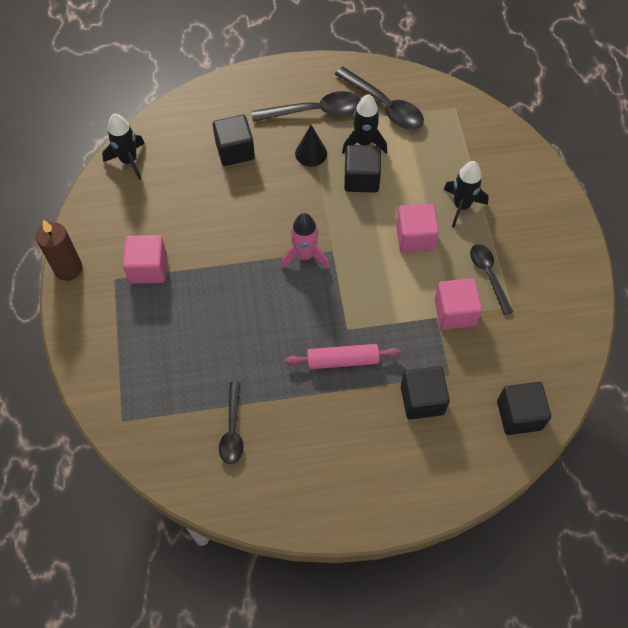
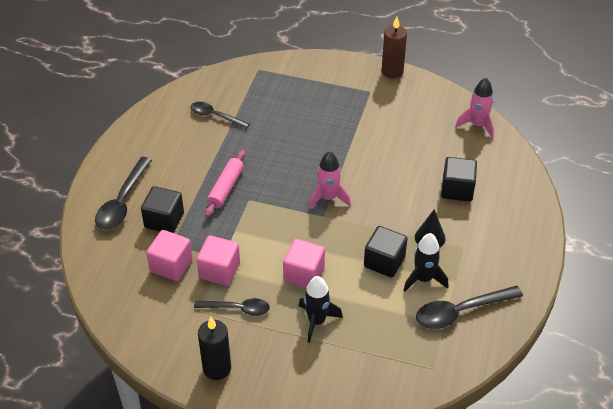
camera: 115 degrees right, 15 degrees down
(129, 161) = (477, 125): black rocket -> pink rocket
(148, 268) = (369, 110): pink cube -> pink cube (171, 265)
(314, 111) = (477, 257): black spoon -> black spoon (122, 202)
(519, 415) = (111, 272): black cube -> none
(560, 262) = (217, 368): none -> black candle

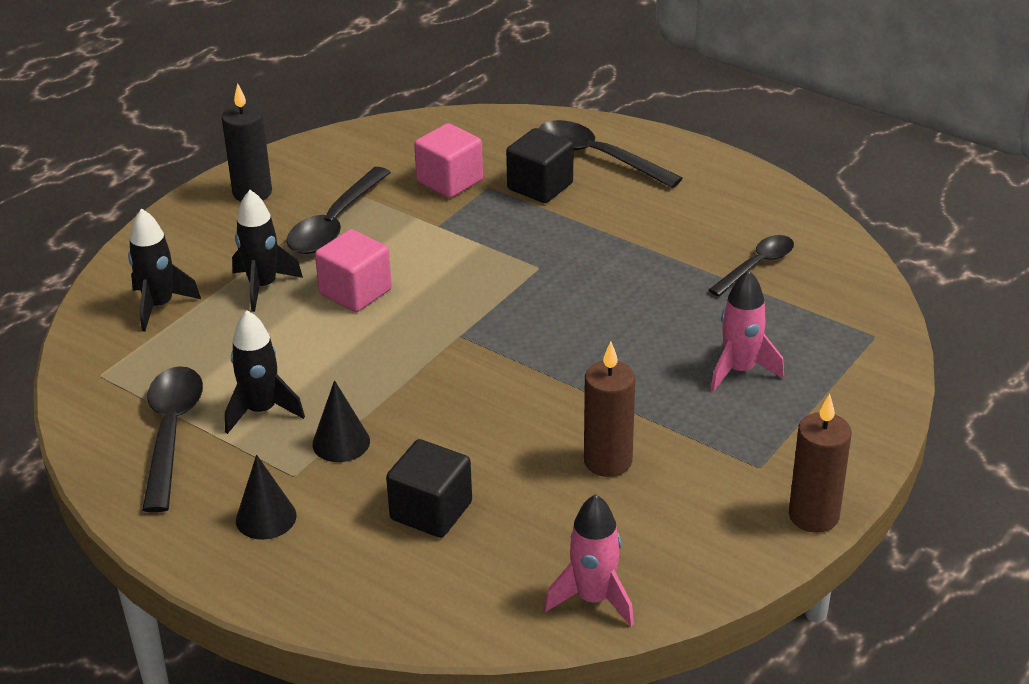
camera: 110 degrees right, 10 degrees down
(219, 270) = (413, 219): pink cube -> none
(226, 188) = (577, 250): pink rolling pin -> none
(237, 309) = (335, 223): black spoon -> black spoon, size x1.52
(328, 198) = (497, 349): pink rocket -> pink rocket (740, 370)
(357, 367) = (159, 306): none -> black rocket
(384, 262) = (325, 377): black cube -> none
(392, 138) = (608, 461): none -> brown candle
(496, 248) = (266, 517): none -> black cone

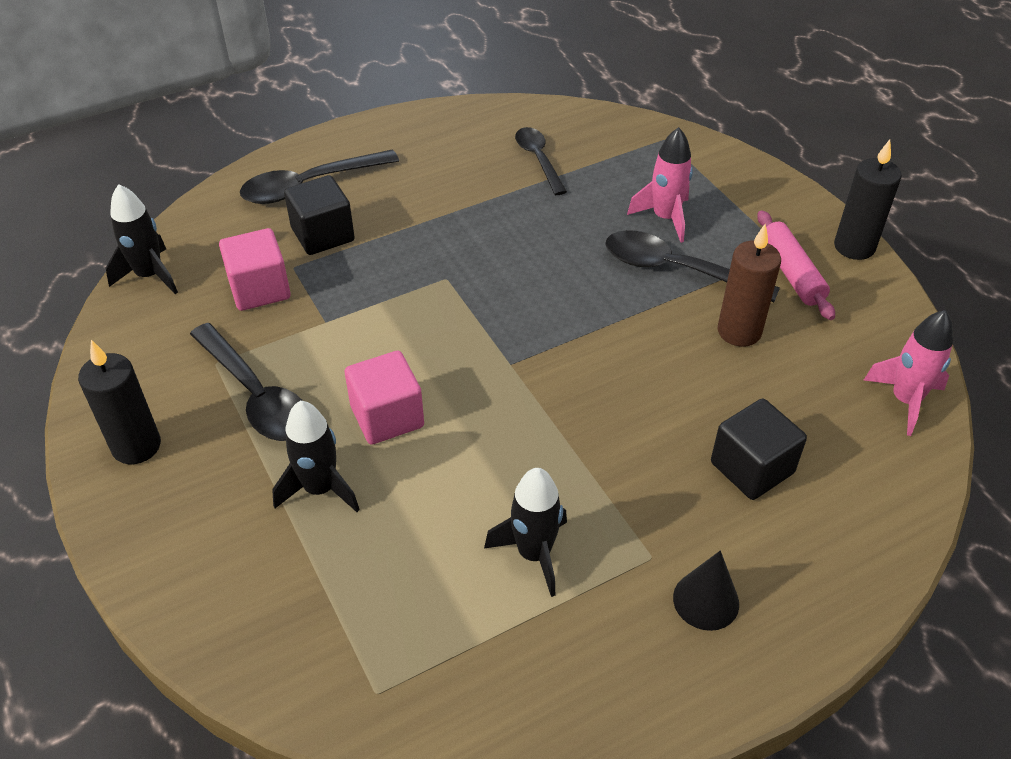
camera: 65 degrees left, 10 degrees up
(159, 306) = (284, 595): black rocket -> black rocket (150, 275)
(171, 433) = (526, 648): black spoon -> black spoon (676, 270)
(341, 442) = (620, 503): black cone -> none
(728, 478) = (791, 273): none -> pink rolling pin
(813, 516) = (854, 247): brown candle -> black candle

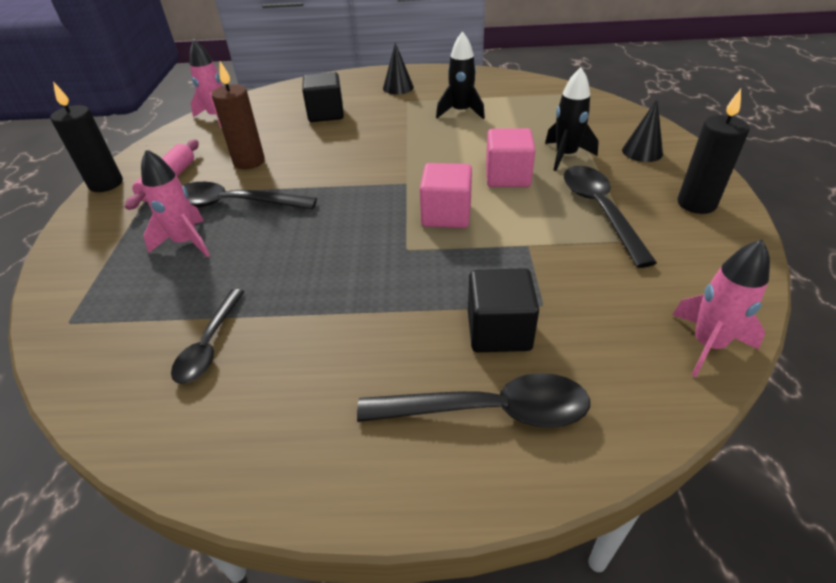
camera: 150 degrees left, 5 degrees down
(150, 275) = (707, 345): black rocket -> pink rocket
(205, 539) = (642, 152): none -> black cone
(259, 289) = (582, 291): pink cube -> pink cube (446, 215)
(676, 270) = (233, 204): black spoon -> black spoon turned 135 degrees clockwise

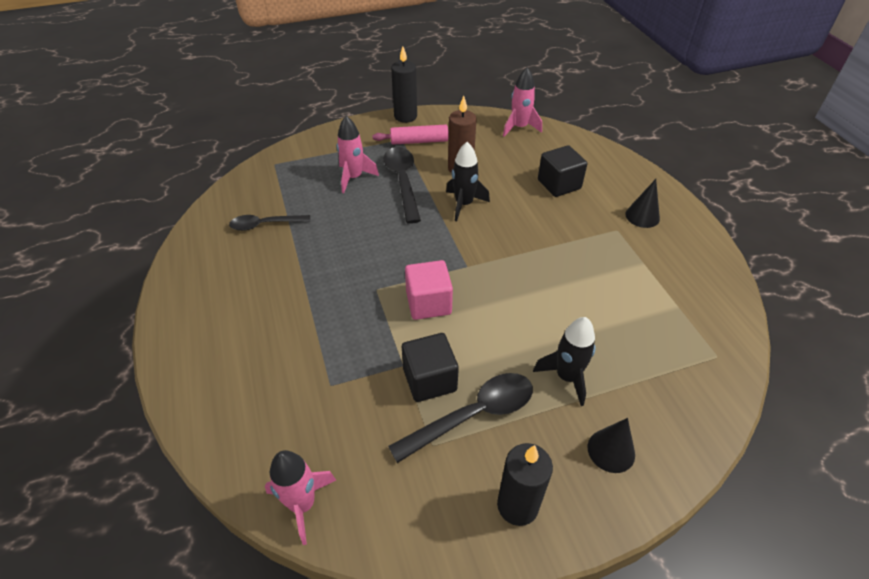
camera: 70 degrees right, 5 degrees up
(461, 112) = (616, 275): black rocket -> black rocket (464, 204)
(488, 410) = (226, 368): black spoon -> none
(499, 331) = (297, 362): black cube -> black cube (429, 379)
(507, 177) = (505, 334): pink cube -> none

